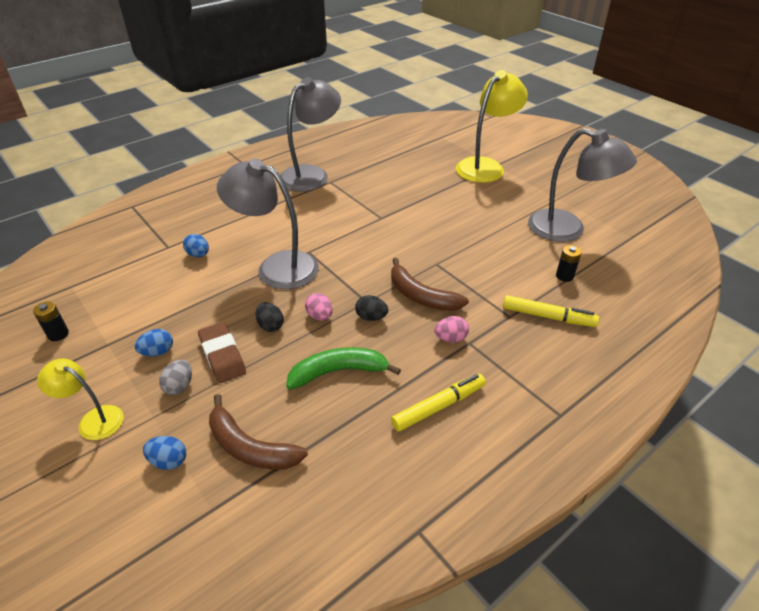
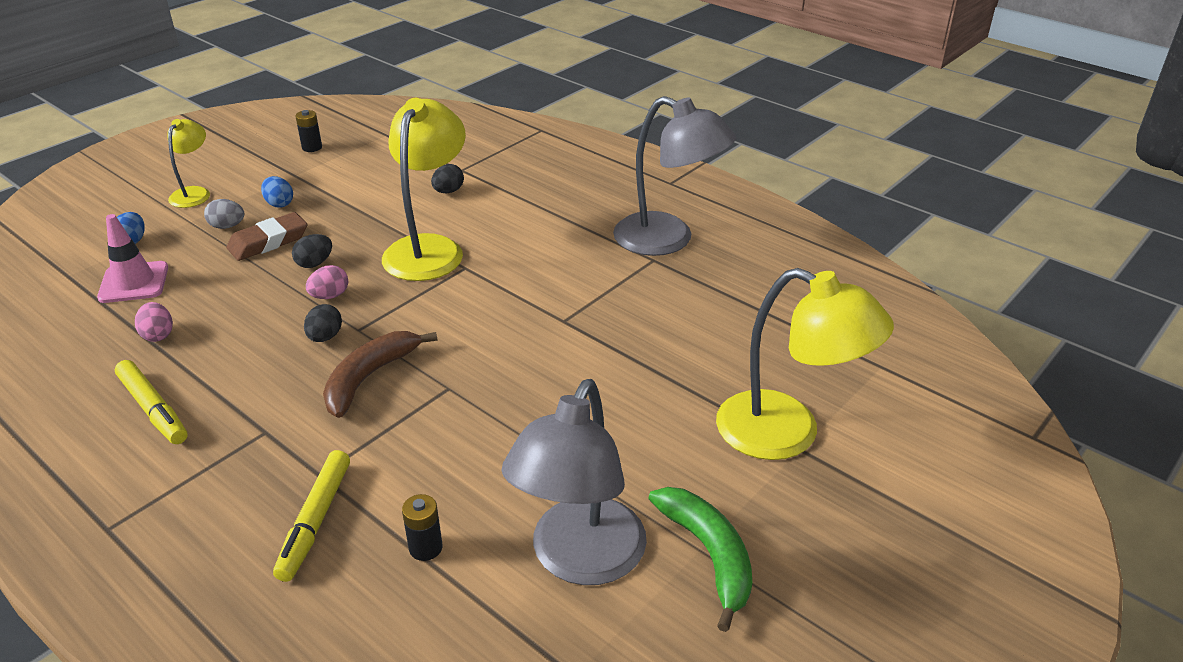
camera: 80 degrees right, 5 degrees down
(198, 255) = (448, 191): blue egg -> black egg
(250, 447) = (134, 282): brown banana -> pink traffic cone
(276, 266) = (429, 248): grey lamp -> yellow lamp
(338, 372) = (229, 323): green banana -> green banana (709, 555)
(450, 338) = (276, 413): pink egg -> pink egg (158, 335)

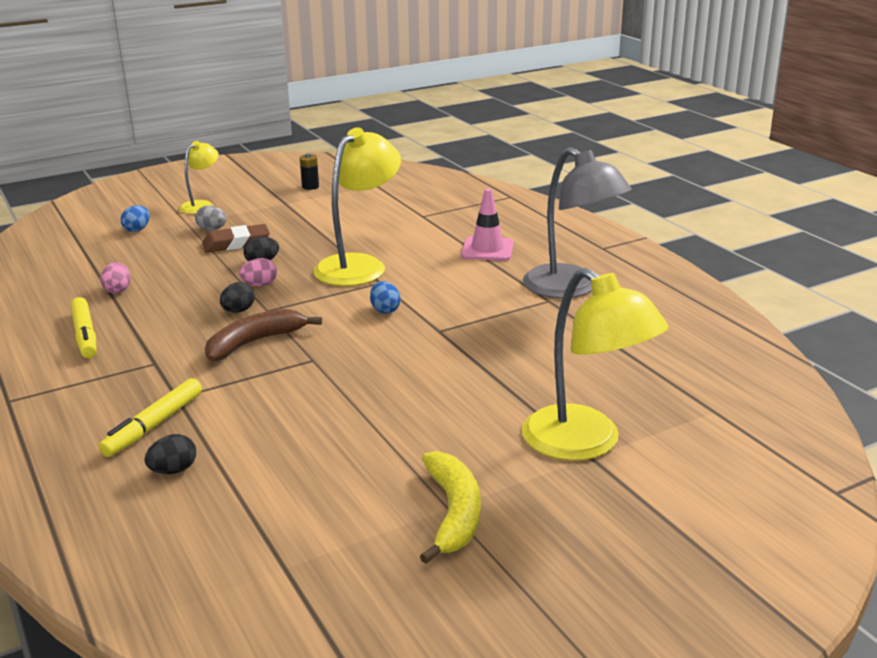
camera: 20 degrees right, 10 degrees down
(134, 282) = (122, 255): pink traffic cone -> pink traffic cone (487, 249)
(279, 204) = (260, 220): blue egg -> blue egg (385, 310)
(425, 548) = (224, 459): black battery -> none
(448, 191) = (401, 229): black egg -> black egg (173, 470)
(579, 560) = (341, 493): grey lamp -> none
(709, 555) = (453, 513): green banana -> yellow banana

